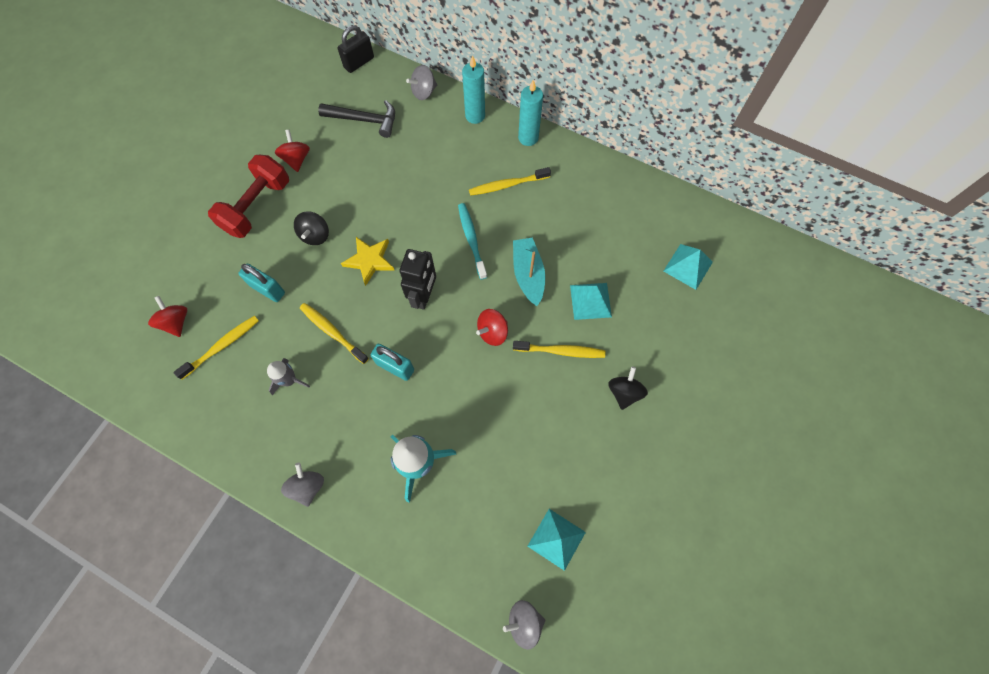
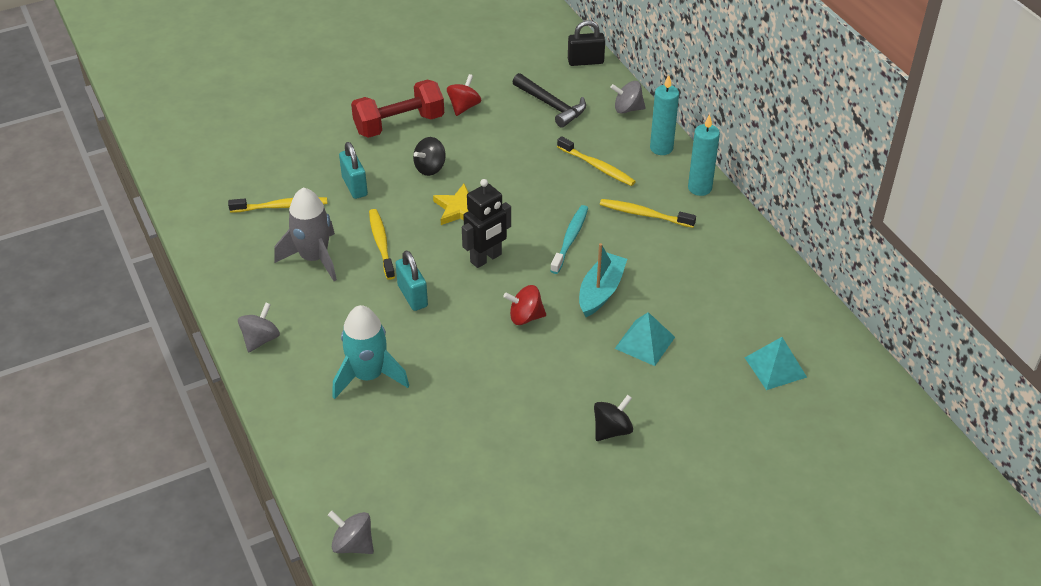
camera: 35 degrees right, 25 degrees down
(176, 322) = (260, 172): red spinning top -> none
(289, 380) = (314, 258): grey rocket -> grey rocket, size x1.68
(556, 539) = (440, 502): turquoise pyramid -> none
(561, 351) = (578, 365): yellow toothbrush -> yellow toothbrush (597, 167)

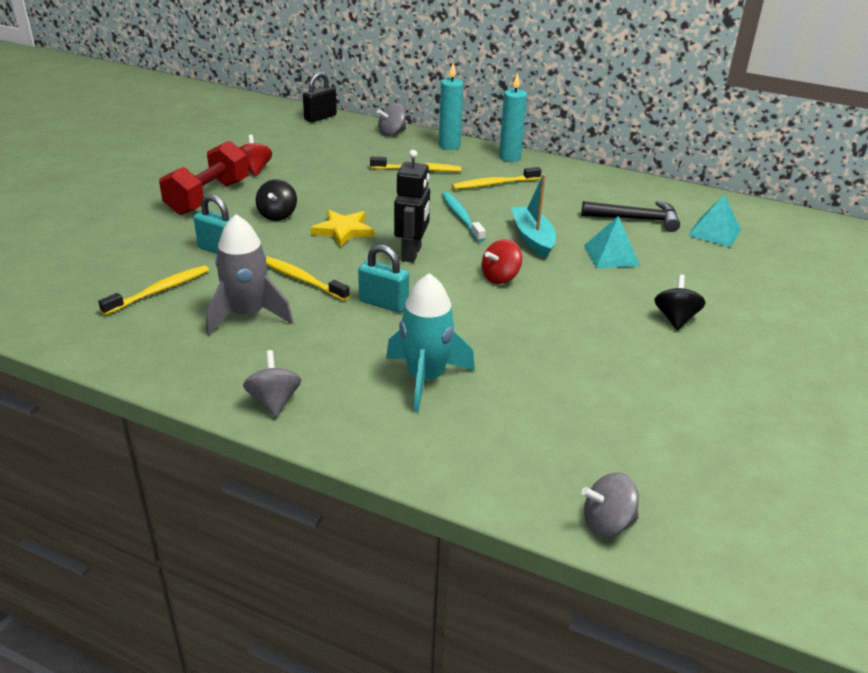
camera: 40 degrees left, 10 degrees down
(552, 105) = (329, 148): black hammer -> black hammer (636, 219)

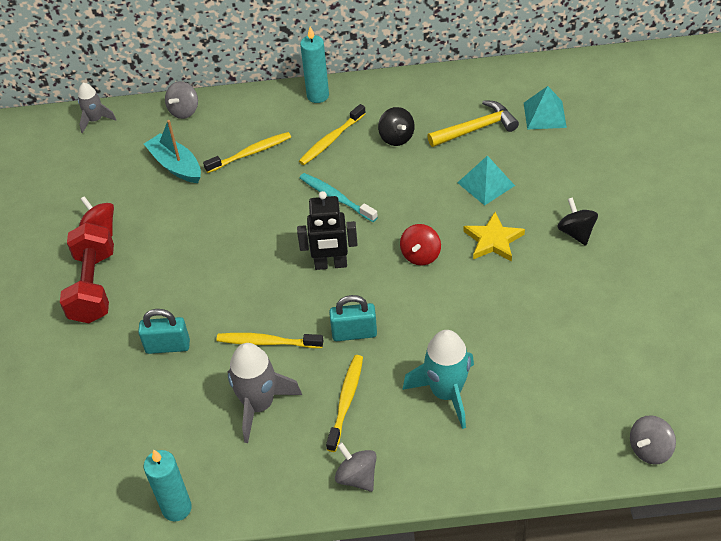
camera: 25 degrees left, 15 degrees up
(160, 291) = (162, 419): yellow toothbrush -> yellow toothbrush (346, 401)
(277, 215) = (177, 276): black spinning top -> black spinning top (396, 137)
(320, 117) = (95, 120): black padlock -> grey rocket
(343, 231) = (252, 266): yellow star -> yellow star (493, 240)
(412, 254) = (331, 264): black robot -> black robot turned 105 degrees clockwise
(449, 146) = (252, 104): turquoise candle -> turquoise candle (177, 508)
(532, 238) = (412, 195): turquoise boat -> turquoise boat (176, 165)
(636, 219) = (476, 128): black hammer -> yellow hammer

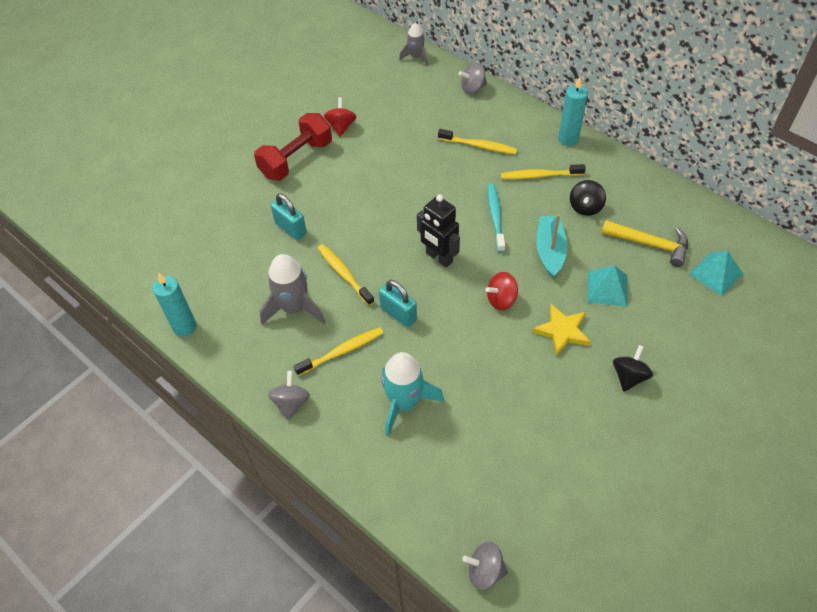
camera: 45 degrees right, 5 degrees up
(176, 165) = (426, 120): turquoise boat -> turquoise boat (550, 250)

